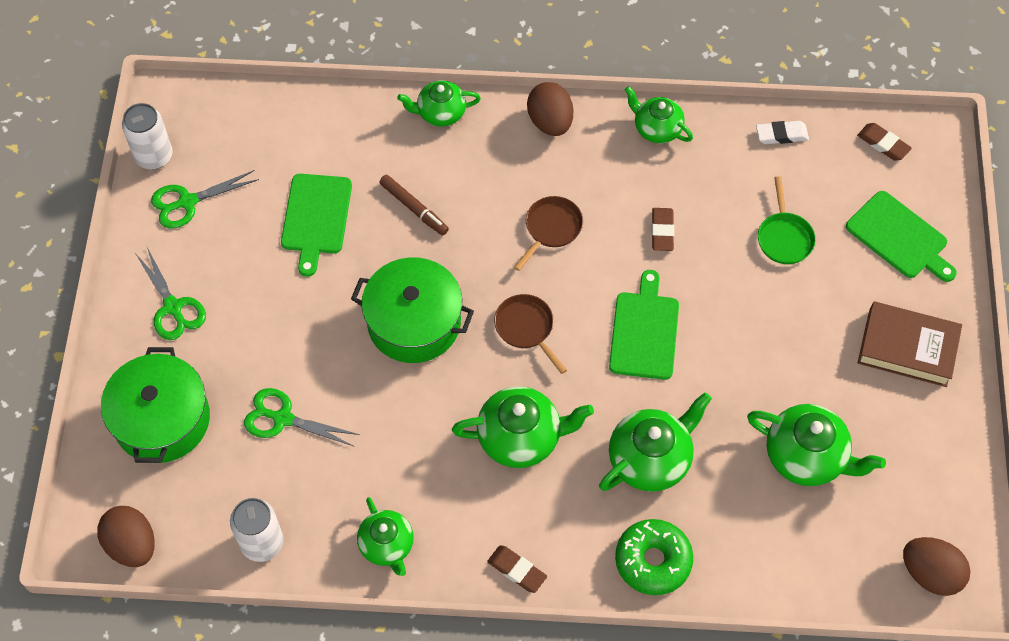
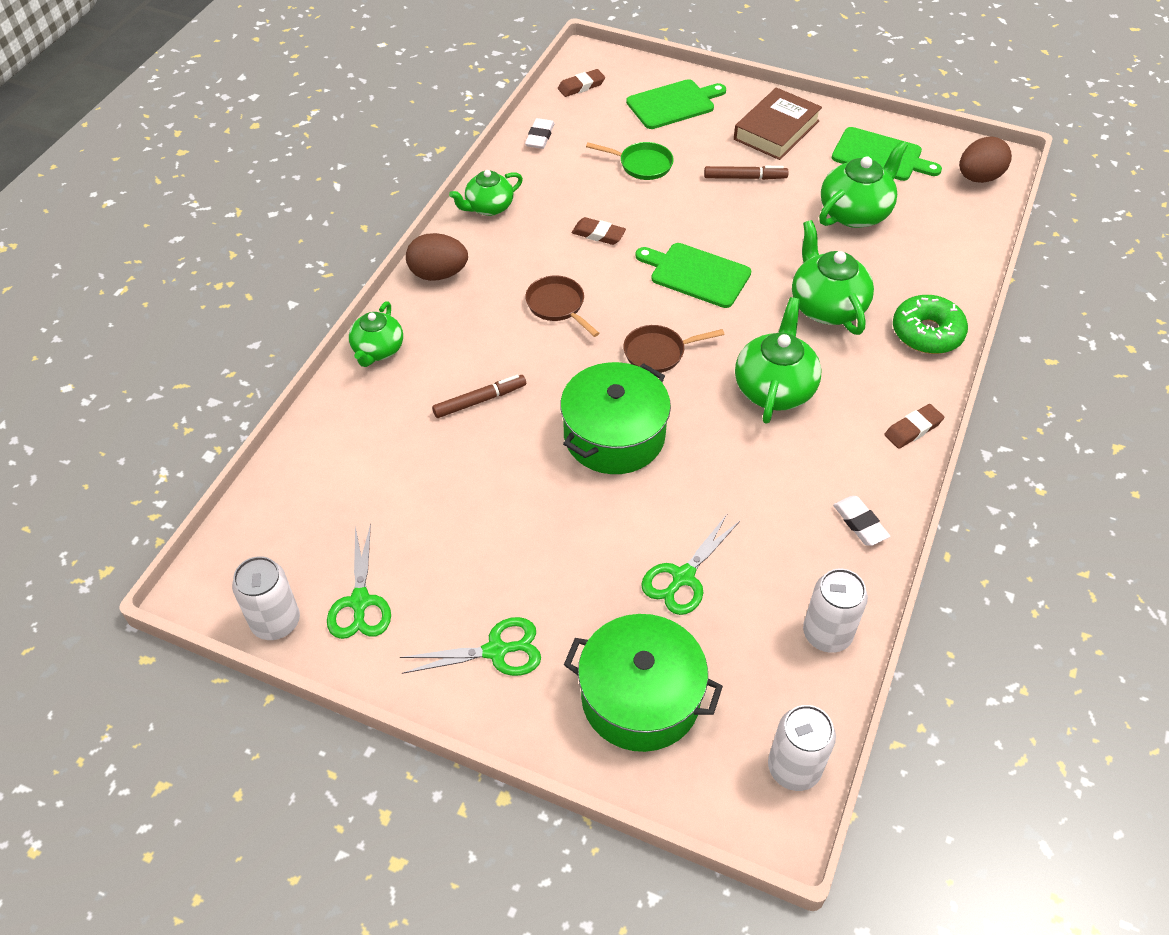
camera: 70 degrees left, 10 degrees down
(132, 545) = (794, 768): brown egg -> white can
(316, 218) = (447, 485): green cutting board -> green cutting board (880, 156)
(387, 545) = (860, 523): green teapot -> white eraser
(811, 337) = (745, 178): none -> brown marker

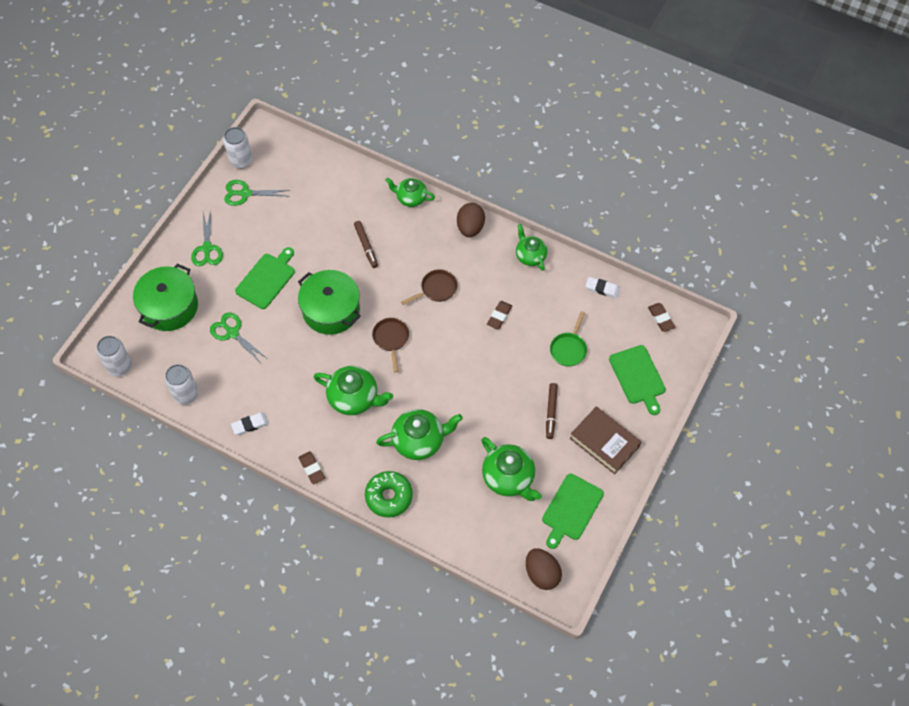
camera: 95 degrees right, 10 degrees up
(696, 274) = (456, 369): green cutting board -> green cutting board (267, 279)

